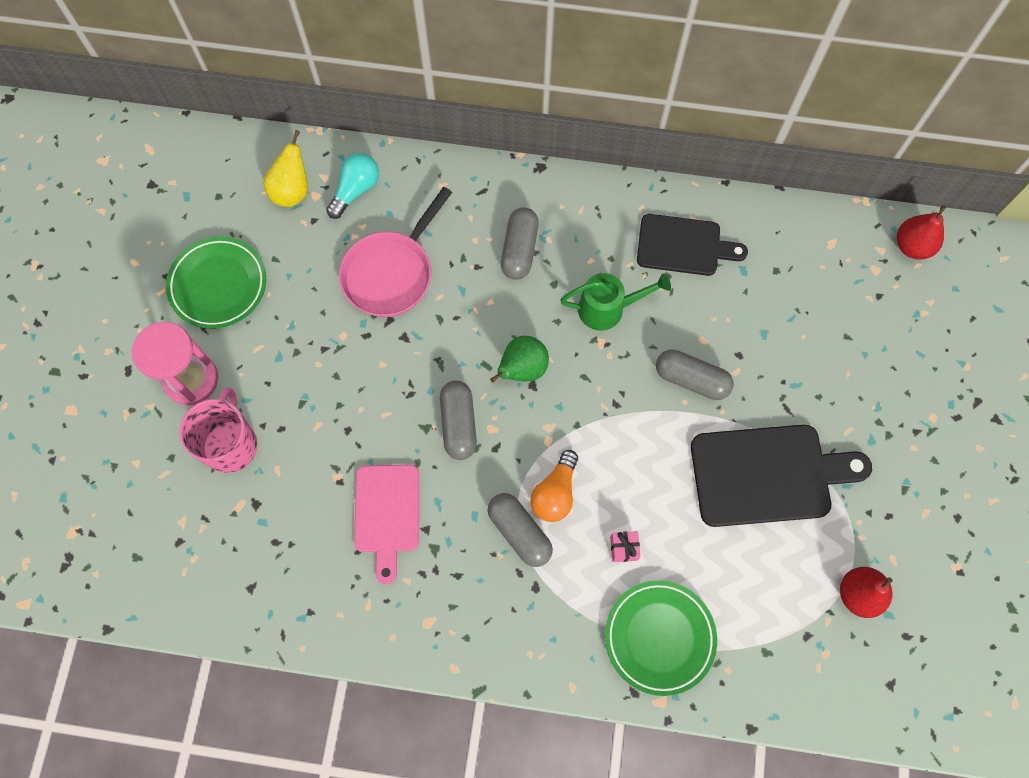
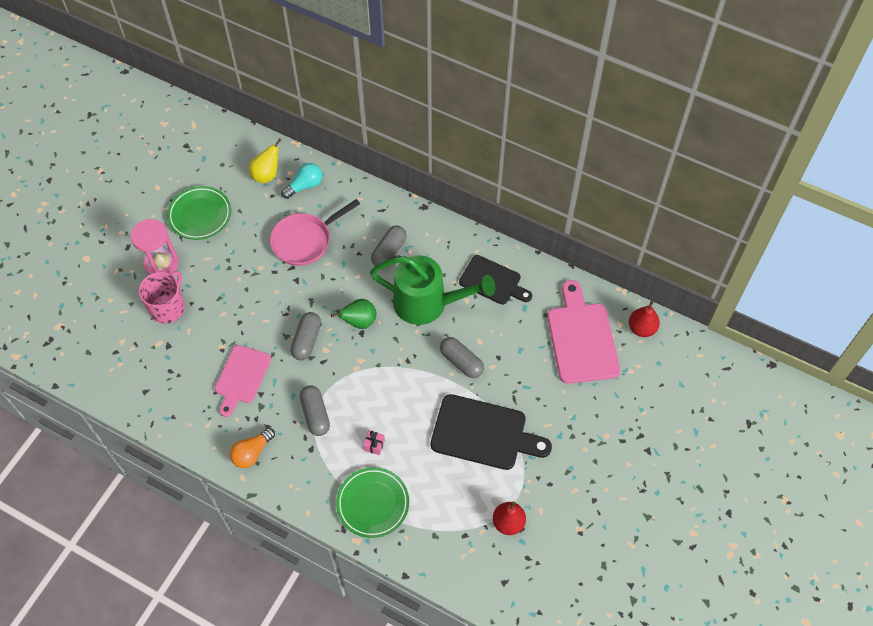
camera: 20 degrees right, 10 degrees down
(555, 493) = (347, 399): orange light bulb -> orange light bulb (252, 452)
(608, 308) = (428, 303): green watering can -> green watering can, size x1.76
(839, 288) = (581, 338): none -> pink cutting board

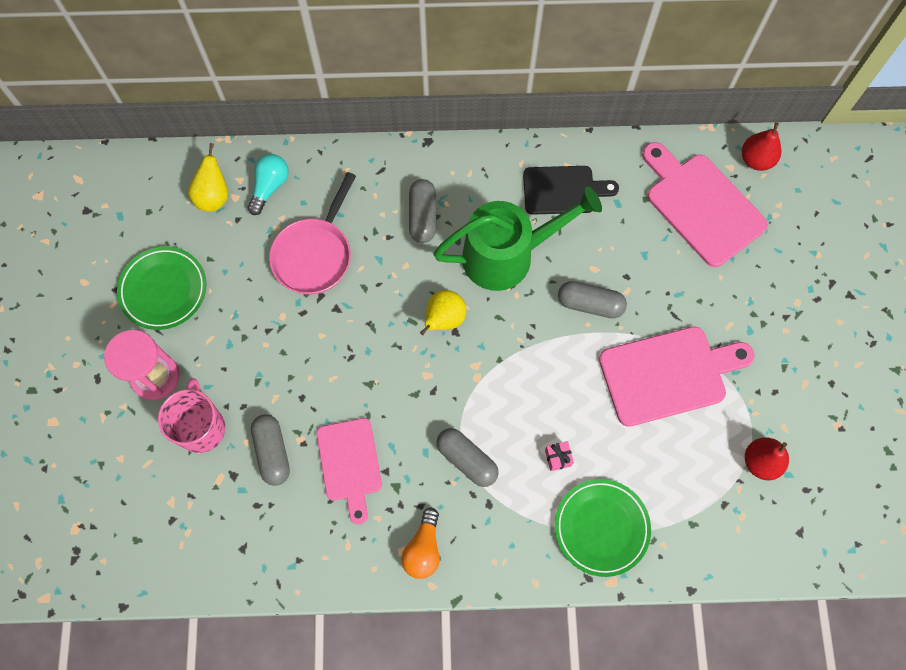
camera: 30 degrees left, 10 degrees up
(307, 340) = (397, 376): grey capsule -> grey capsule (272, 452)
(359, 321) = (444, 319): green pear -> yellow pear
(484, 433) = (668, 374): black cutting board -> pink cutting board

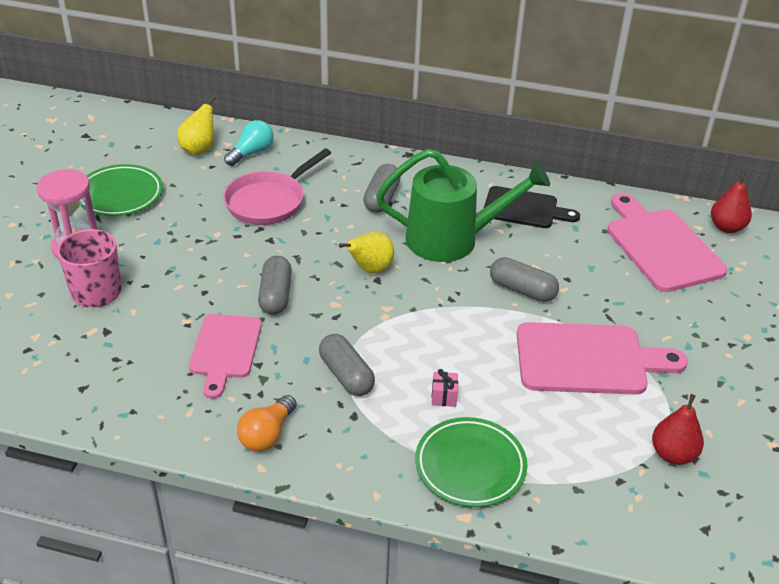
camera: 15 degrees right, 30 degrees down
(272, 452) = (154, 323): grey capsule -> grey capsule (275, 295)

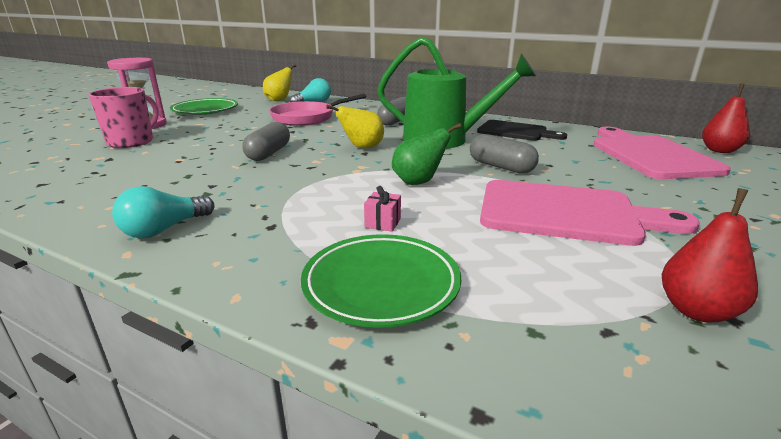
camera: 15 degrees right, 15 degrees down
(225, 350) = (192, 175): pink cutting board -> none
(267, 434) = (164, 229): orange light bulb -> turquoise light bulb
(346, 375) = (289, 199): grey capsule -> none
(452, 329) = (418, 182): none -> green pear

